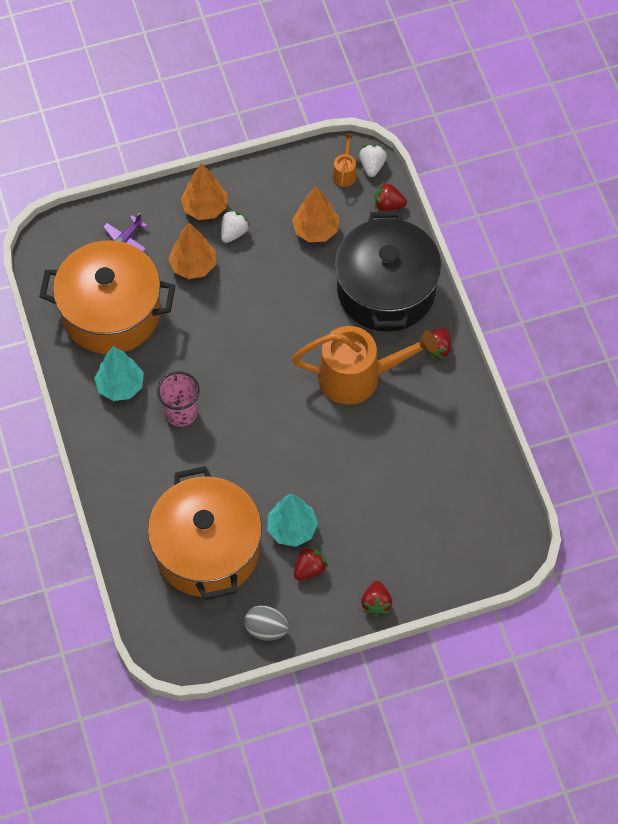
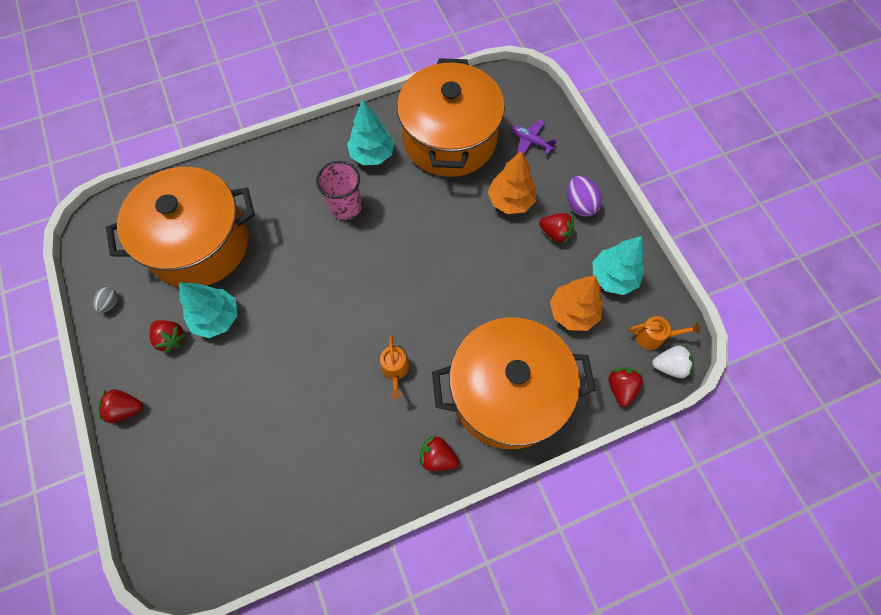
camera: 85 degrees right, 5 degrees up
(205, 208) = (580, 204): orange tree -> purple egg
(233, 232) = (555, 233): white strawberry -> red strawberry
(266, 629) = (110, 303): grey egg -> grey egg, size x0.60
(285, 193) = (613, 277): none -> turquoise tree
(358, 376) = (395, 370): orange watering can -> orange watering can, size x0.43
(386, 290) = (507, 393): black pot -> orange pot

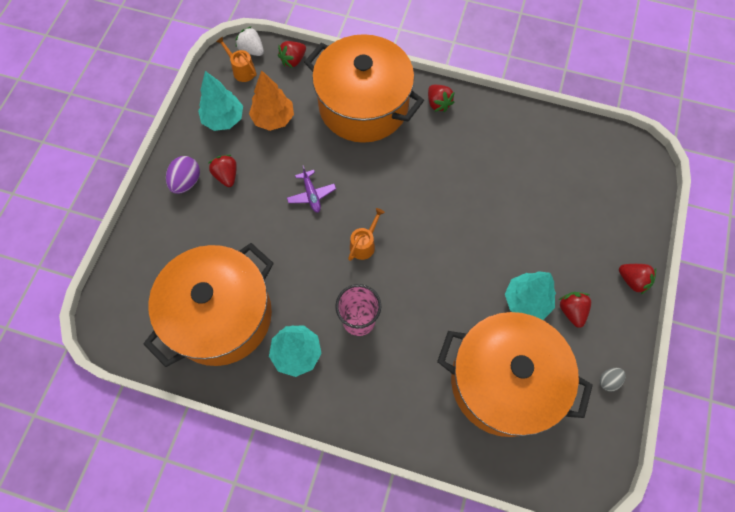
camera: 140 degrees left, 0 degrees up
(395, 370) = (423, 169): orange watering can -> orange watering can (364, 244)
(510, 201) = (231, 223): orange tree -> none
(531, 141) = (162, 260): purple plane -> purple plane (311, 194)

